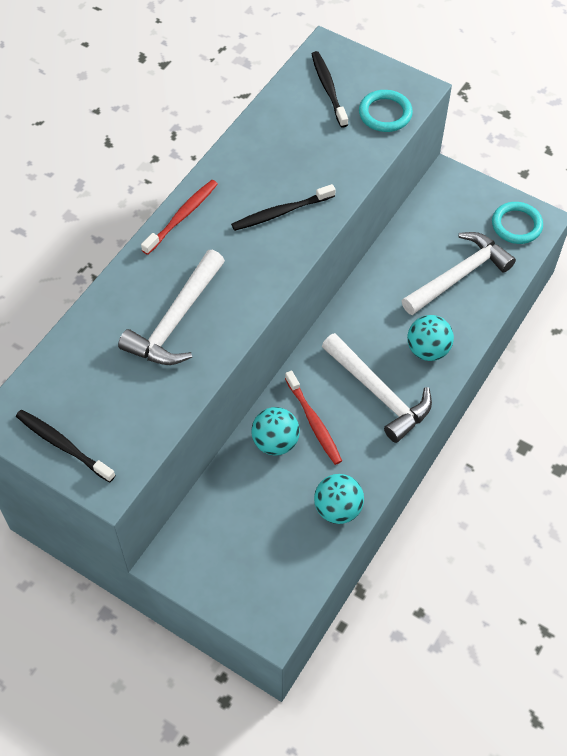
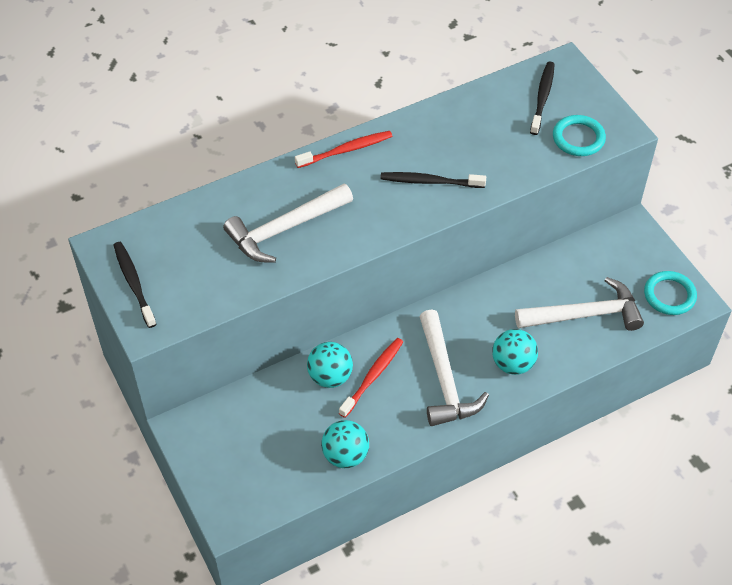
camera: 30 degrees right, 5 degrees down
(314, 422) = (373, 376): red toothbrush -> red toothbrush turned 150 degrees counterclockwise

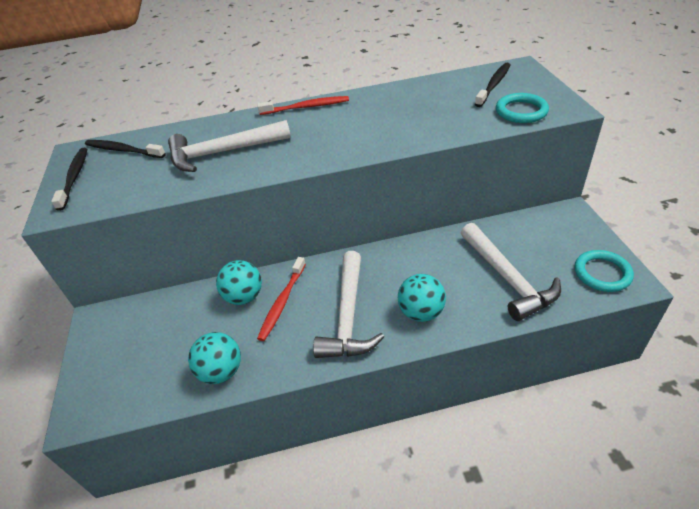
camera: 20 degrees right, 10 degrees down
(373, 376) = (282, 302): red toothbrush -> red toothbrush turned 150 degrees clockwise
(429, 181) = (368, 131): black toothbrush -> black toothbrush (123, 150)
(585, 314) = (508, 278): white hammer -> white hammer turned 60 degrees clockwise

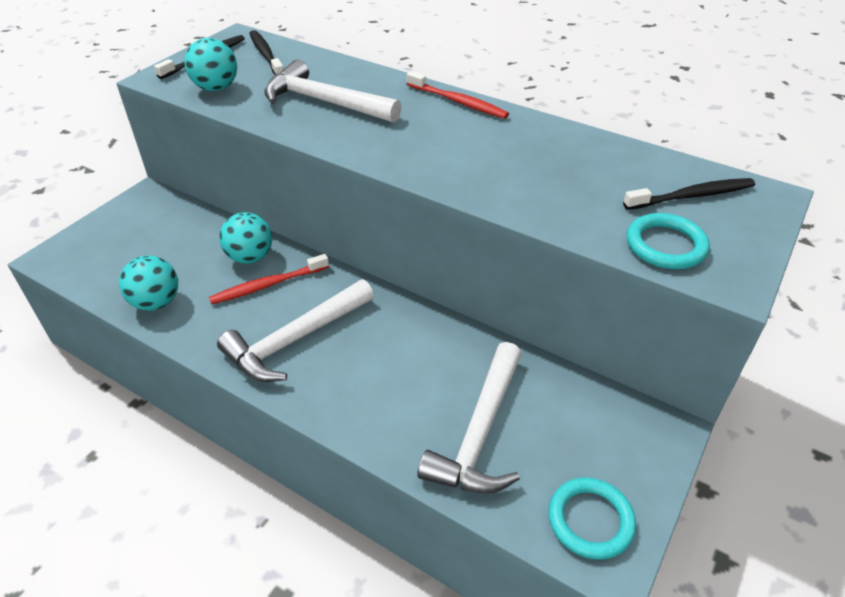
camera: 40 degrees right, 0 degrees up
(421, 312) = (354, 390): turquoise ball -> turquoise ball (216, 88)

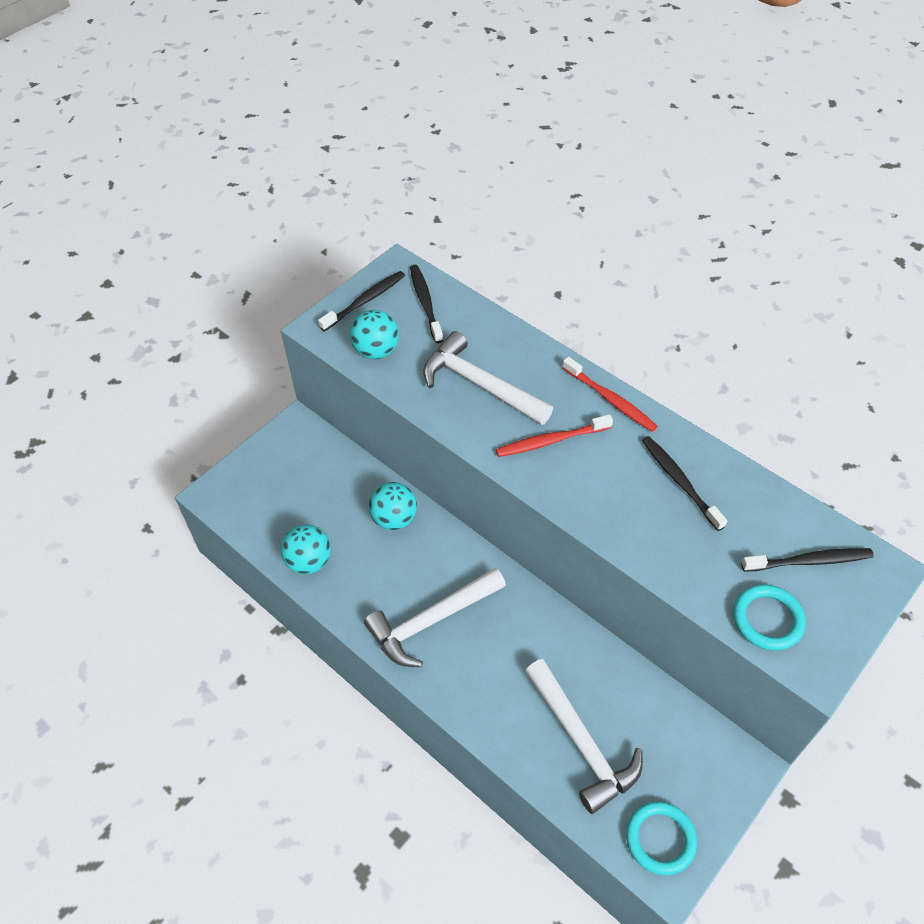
camera: 10 degrees right, 10 degrees up
(267, 285) = (409, 555): red toothbrush -> red toothbrush (550, 441)
(480, 433) = (582, 743): white hammer -> white hammer turned 60 degrees counterclockwise
(541, 151) = (679, 481): none -> black toothbrush

